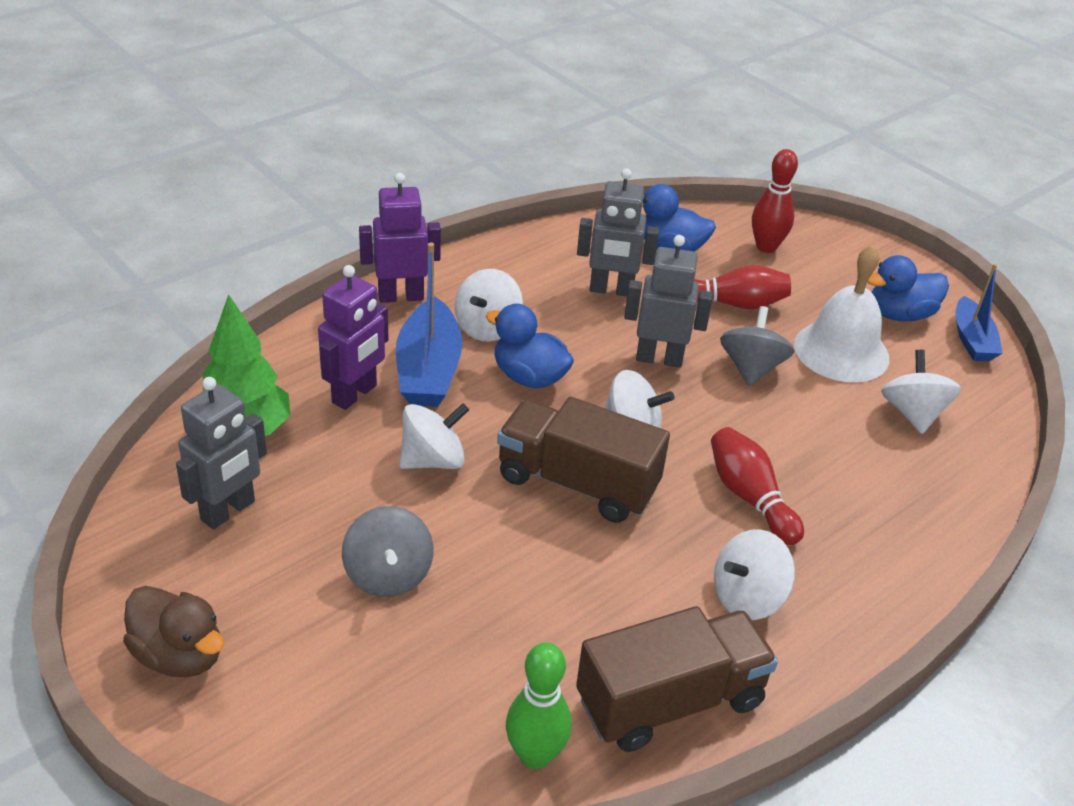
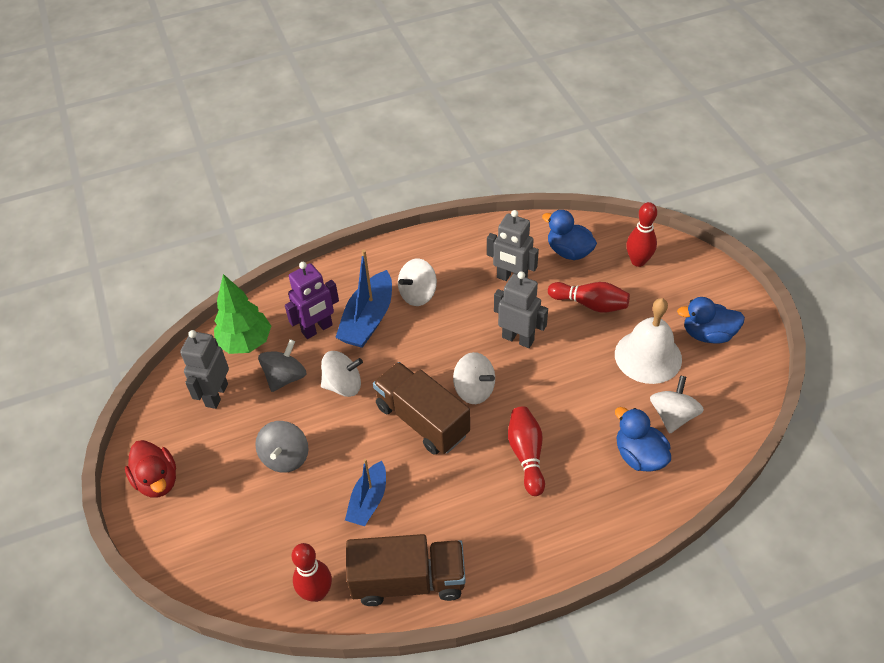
camera: 25 degrees right, 10 degrees up
(179, 655) = (157, 480): brown duck -> red duck
(228, 511) = (216, 395): grey robot -> grey robot turned 135 degrees clockwise
(401, 296) = (374, 261): purple robot -> none
(529, 377) = (427, 337): blue duck -> blue duck (639, 456)
(535, 755) = (316, 593): green bowling pin -> red bowling pin
(747, 597) = (489, 525): white spinning top -> none
(751, 368) = (577, 358): grey spinning top -> grey spinning top (285, 377)
(972, 340) = (751, 365): blue boat -> blue boat (368, 501)

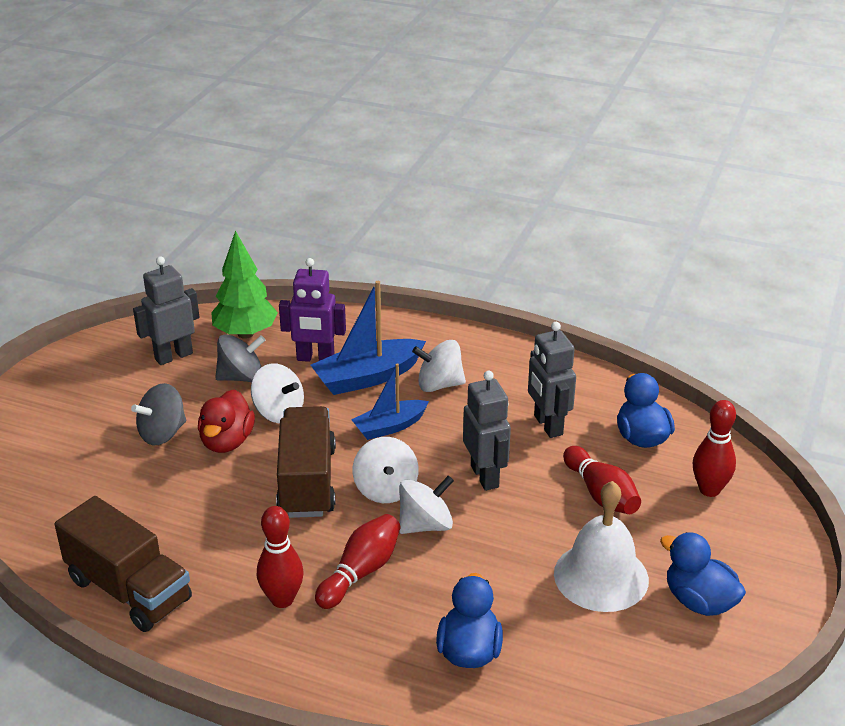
camera: 40 degrees right, 15 degrees down
(157, 480) = (54, 386): red duck -> red duck (227, 442)
(316, 593) = (53, 544): red bowling pin -> red bowling pin (282, 599)
(368, 501) = (180, 509): blue boat -> blue boat (390, 427)
(673, 416) = (554, 643): white spinning top -> white spinning top (425, 525)

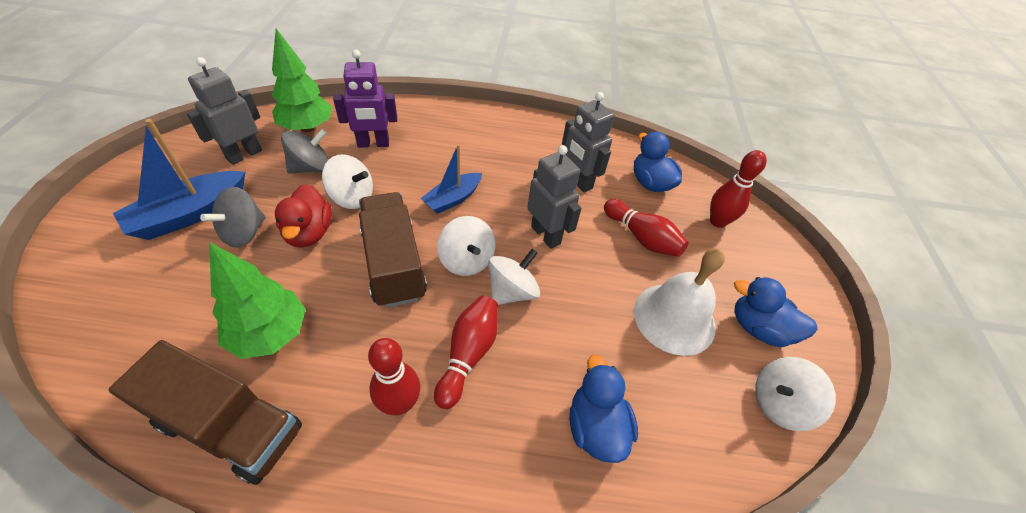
camera: 20 degrees left, 15 degrees up
(174, 525) = (270, 334): none -> green tree
(368, 377) = (422, 156): blue boat -> blue boat (190, 214)
(439, 385) = (482, 156): white spinning top -> white spinning top (779, 403)

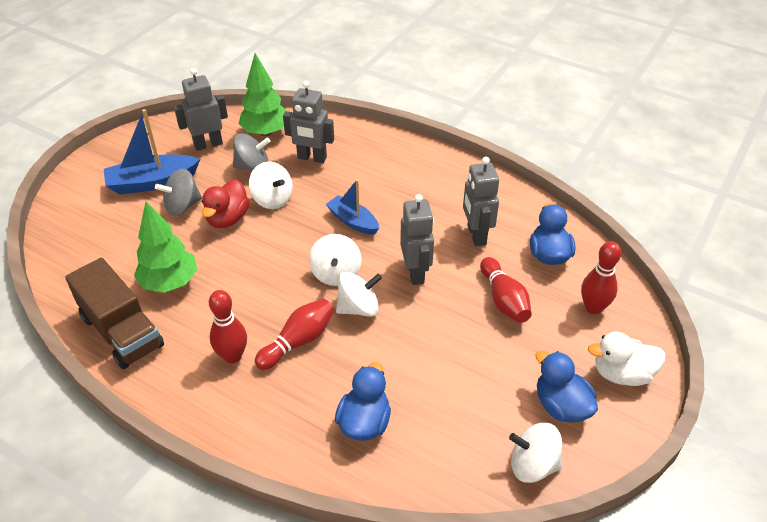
camera: 30 degrees right, 5 degrees down
(373, 144) = (312, 158): purple robot -> grey robot
(394, 263) = (278, 259): brown truck -> none
(453, 199) = (353, 221): blue boat -> blue boat turned 60 degrees clockwise
(674, 318) = (486, 372): white bell -> none
(782, 277) = (622, 374): none -> white duck

